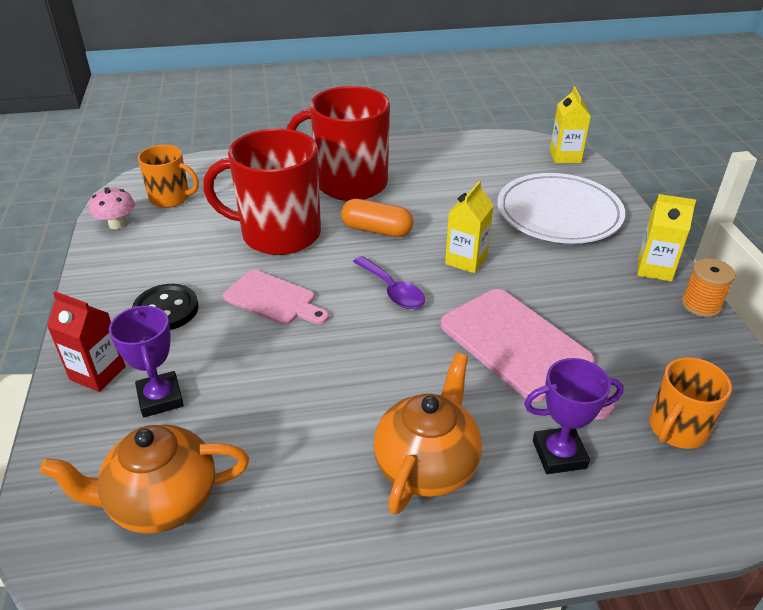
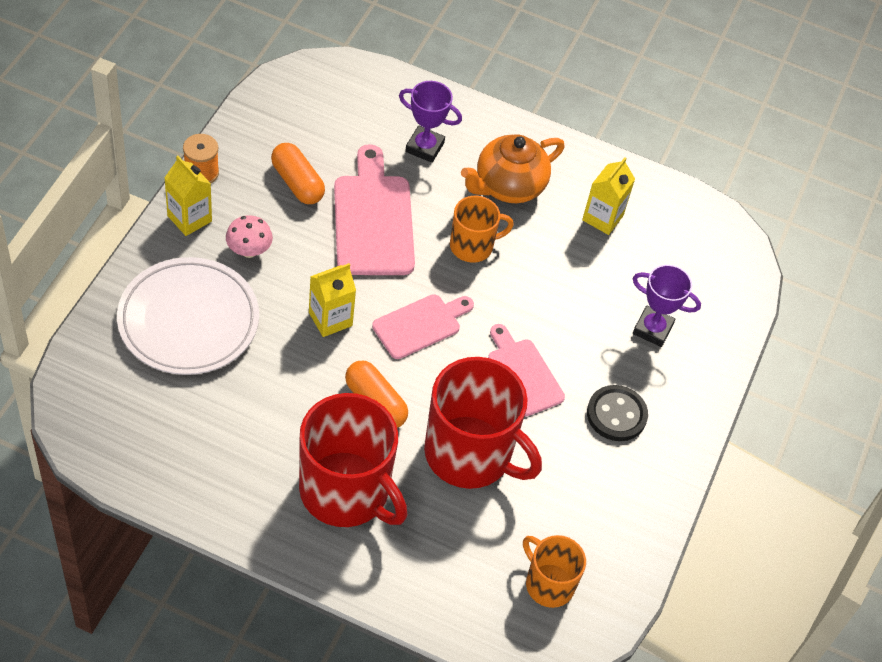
camera: 155 degrees left, 15 degrees up
(98, 373) = (691, 378): red carton -> none
(117, 224) = (621, 568): pink mushroom -> pink mushroom (249, 250)
(160, 398) = (652, 329): purple trophy -> purple trophy turned 75 degrees counterclockwise
(161, 501) = (678, 255): orange teapot -> none
(392, 290) = (420, 325): purple spoon -> pink cutting board
(565, 156) = (78, 392): yellow carton -> yellow carton (602, 218)
(622, 342) = (297, 183): none -> orange capsule
(677, 429) = (338, 118): orange mug -> orange mug (472, 246)

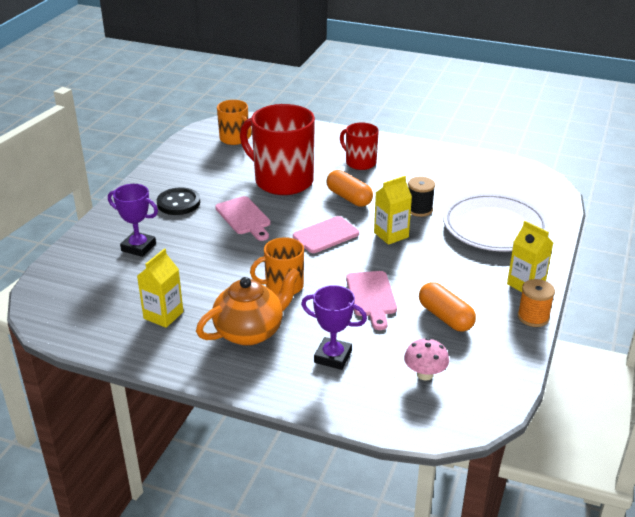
camera: 175 degrees left, 20 degrees down
(249, 250) = (468, 268): pink mushroom -> pink mushroom (425, 374)
(280, 366) = (419, 209): none -> black spool
(346, 491) = (360, 162): red mug -> red mug, size x0.54
(373, 220) = (371, 296): pink cutting board -> pink cutting board, size x0.63

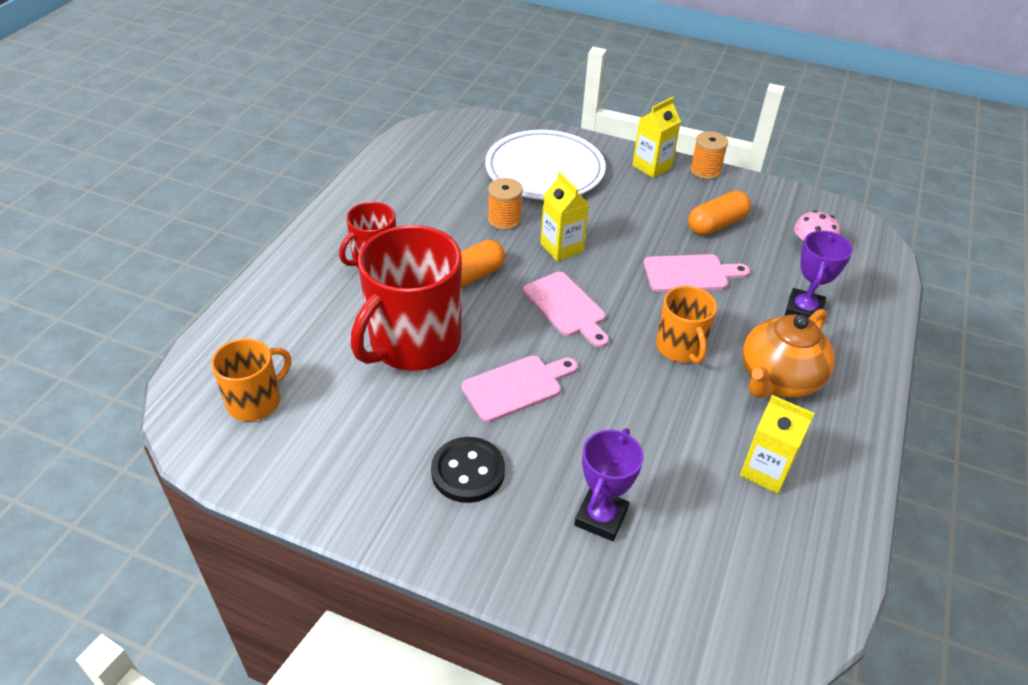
camera: 90 degrees left, 10 degrees up
(250, 332) = (778, 379): orange teapot -> orange teapot turned 105 degrees counterclockwise
(419, 209) = (504, 220): black spool -> orange spool

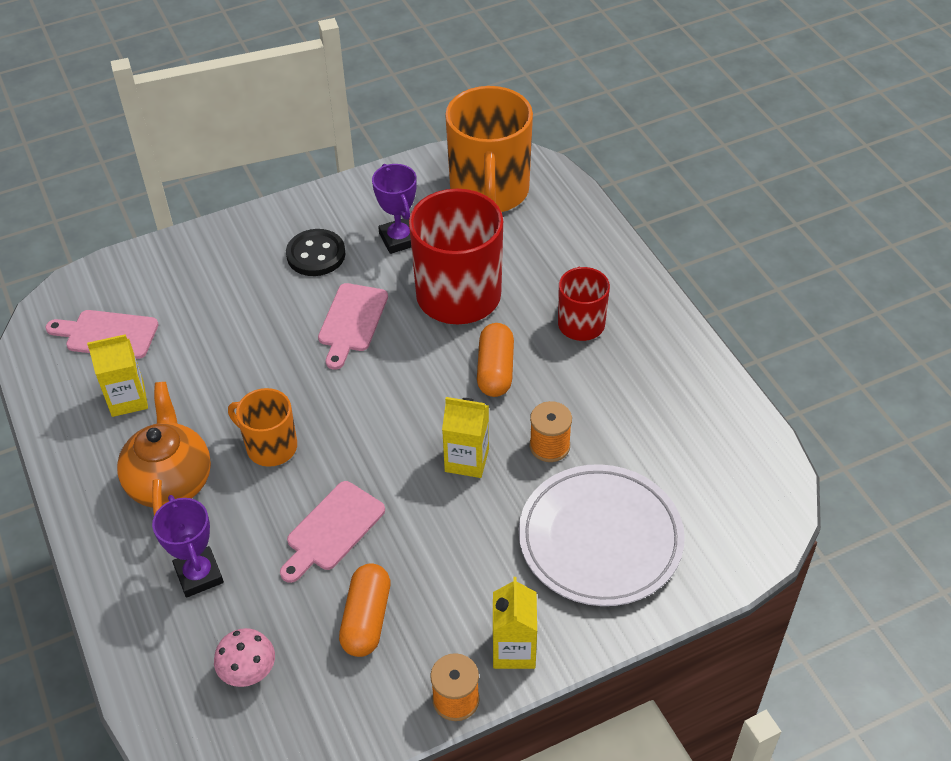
camera: 135 degrees right, 5 degrees up
(255, 401) = (489, 191): orange mug -> orange mug, size x1.84
(566, 307) = (393, 407): pink cutting board -> pink cutting board (107, 334)
(601, 517) = (210, 292): purple trophy -> purple trophy (399, 239)

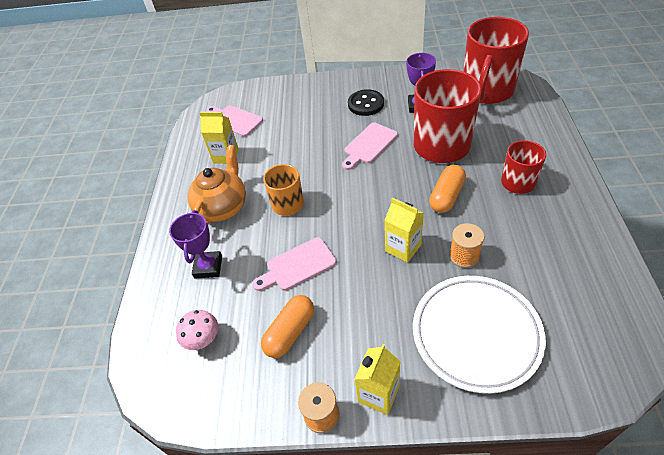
camera: 30 degrees right, 0 degrees up
(489, 191) = (487, 91): orange mug -> red mug

